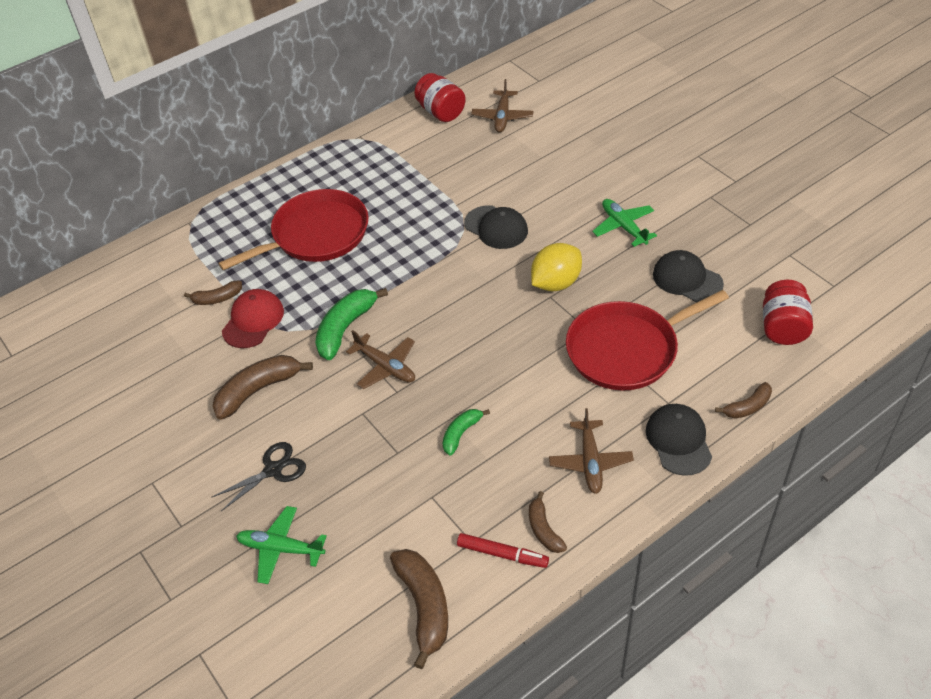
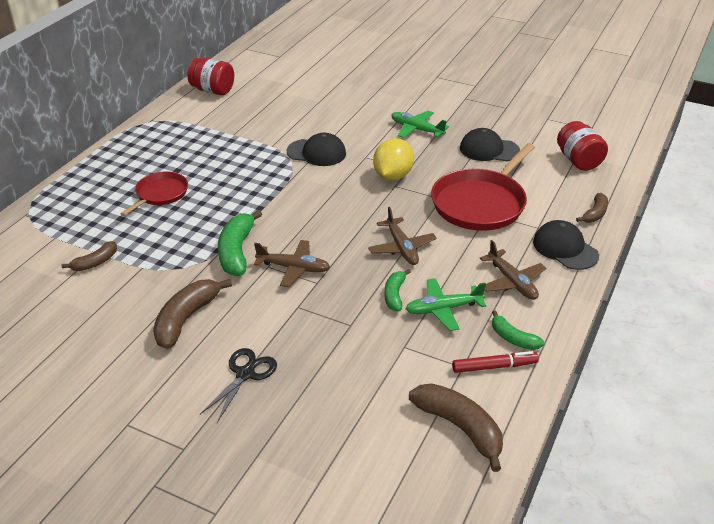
camera: 30 degrees left, 10 degrees down
(253, 321) = (144, 269): red cap -> none
(281, 549) = (297, 431): green plane -> green plane (443, 309)
(316, 235) = (160, 194): red pan -> red pan, size x0.56
(502, 117) = (267, 83): brown plane -> brown plane (401, 248)
(544, 529) = (513, 338): brown banana -> green banana

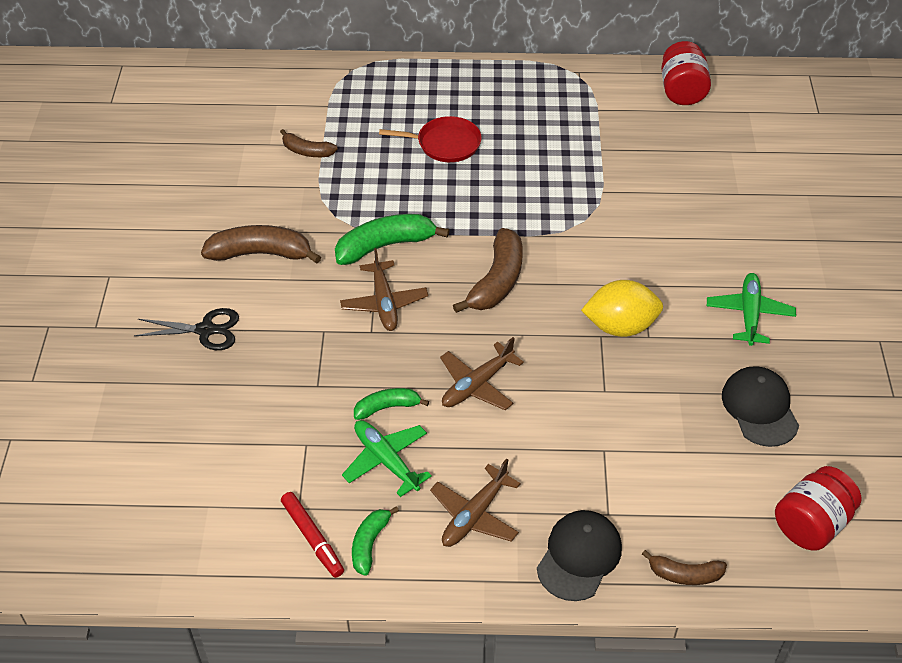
camera: 65 degrees right, 10 degrees up
(316, 153) = (618, 236): black cap -> none
(460, 428) = (205, 533): brown banana -> brown banana (497, 281)
(481, 203) = (622, 436): red pan -> none

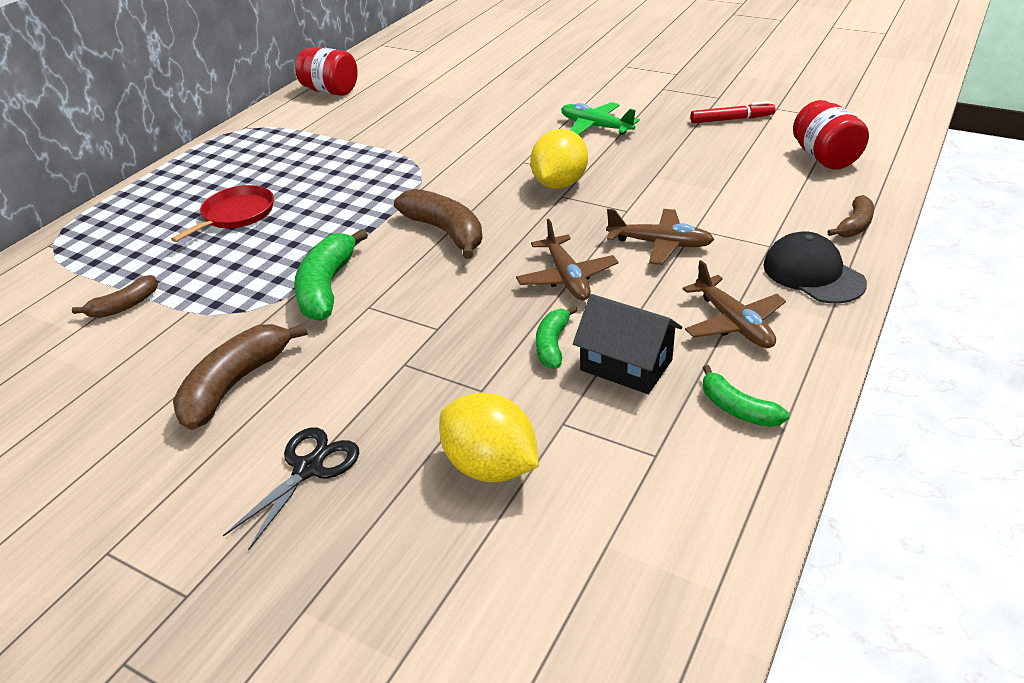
camera: 60 degrees left, 10 degrees down
(248, 421) = (490, 466): none -> yellow lemon
(312, 538) = (707, 454): red marker -> red marker (731, 119)
(384, 303) = (405, 308): brown plane -> brown plane (660, 244)
(386, 460) = (626, 365): green plane -> black house
(760, 408) = (696, 148): black cap -> none

